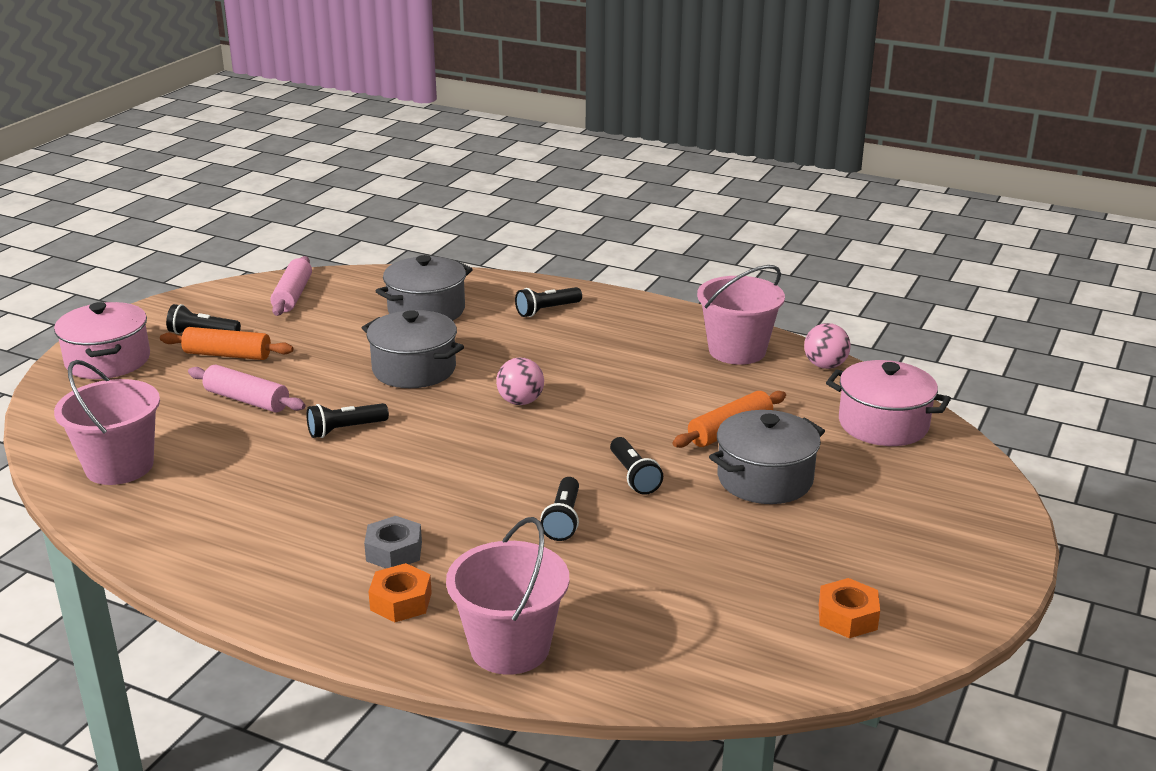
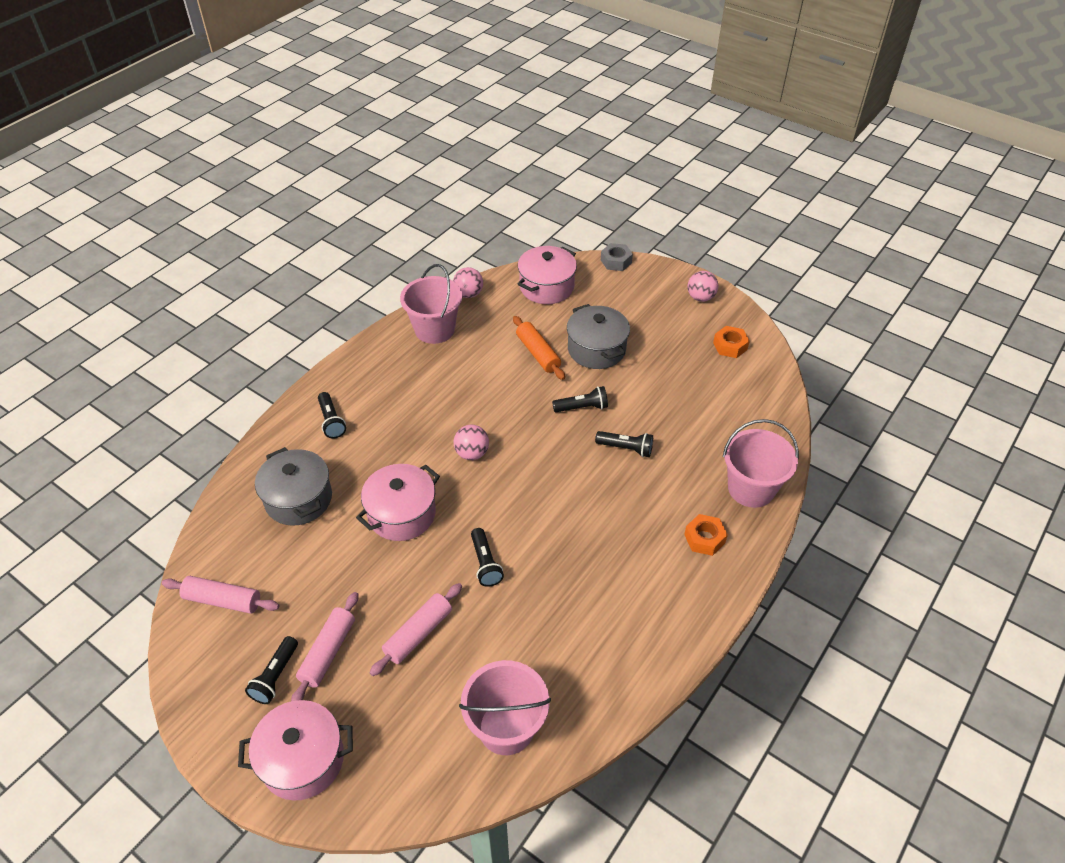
camera: 80 degrees left, 20 degrees up
(227, 355) = (328, 652): orange rolling pin -> pink rolling pin
(394, 551) = (650, 539): grey nut -> grey nut (616, 261)
(414, 369) = (402, 514): grey pot -> pink pot
(962, 578) = (700, 297): none -> pink ball

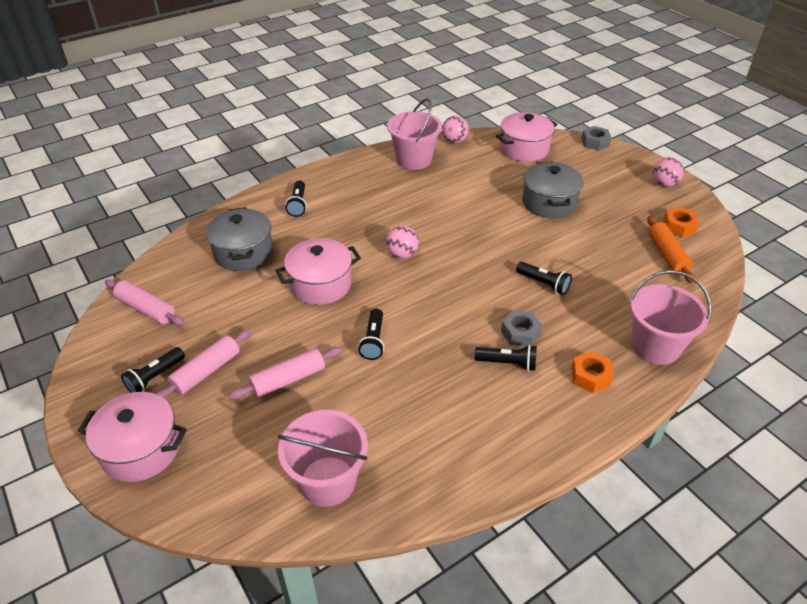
camera: 20 degrees right, 5 degrees down
(538, 353) = (494, 194): orange rolling pin -> orange rolling pin (667, 255)
(582, 407) = (516, 243): black flashlight -> black flashlight (508, 363)
(624, 511) = (520, 333): none -> grey nut

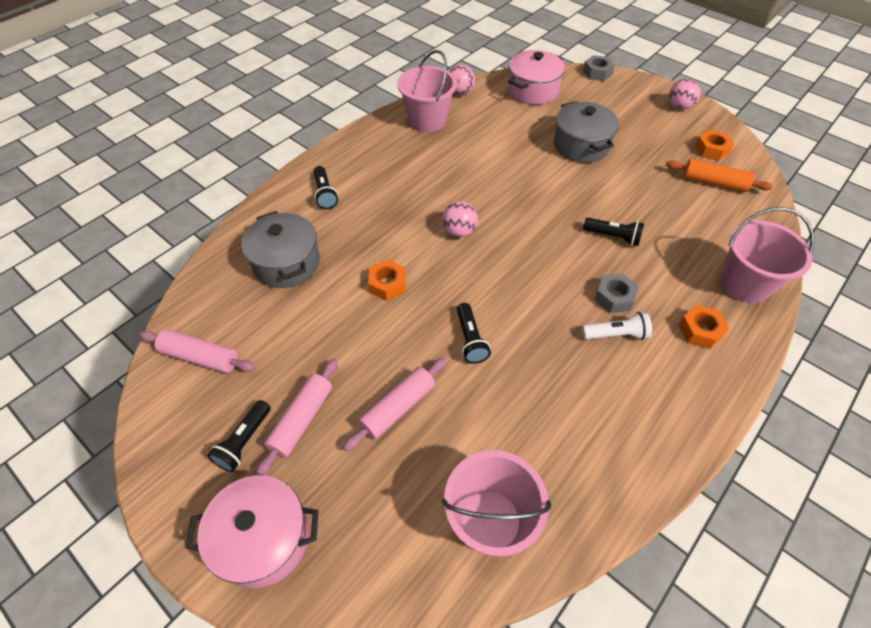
camera: 15 degrees left, 10 degrees up
(320, 284) = (387, 284): pink pot -> orange nut
(508, 363) = (616, 334): black flashlight -> white flashlight
(667, 255) = (714, 182): orange rolling pin -> orange rolling pin turned 45 degrees counterclockwise

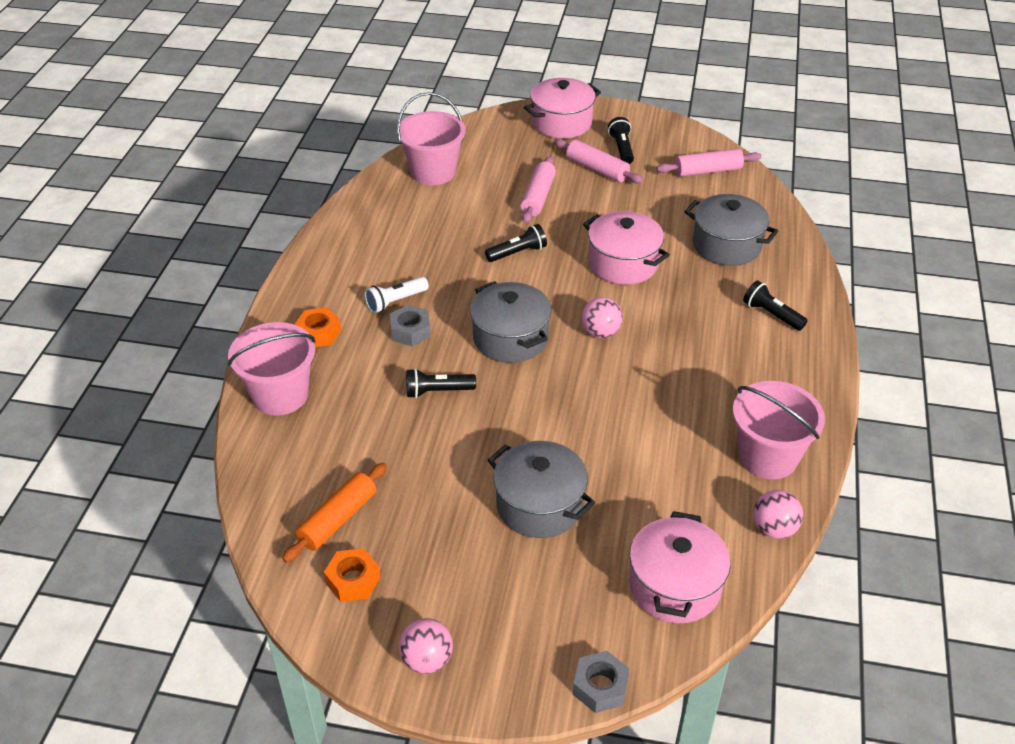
camera: 150 degrees right, 10 degrees down
(301, 420) = (597, 169): pink rolling pin -> pink rolling pin turned 45 degrees counterclockwise
(387, 284) = (623, 263): orange nut -> pink pot
(470, 339) = (518, 253): black flashlight -> black flashlight turned 105 degrees clockwise
(532, 256) = (510, 338): none -> grey pot
(714, 182) = (338, 519): orange rolling pin -> orange rolling pin turned 45 degrees counterclockwise

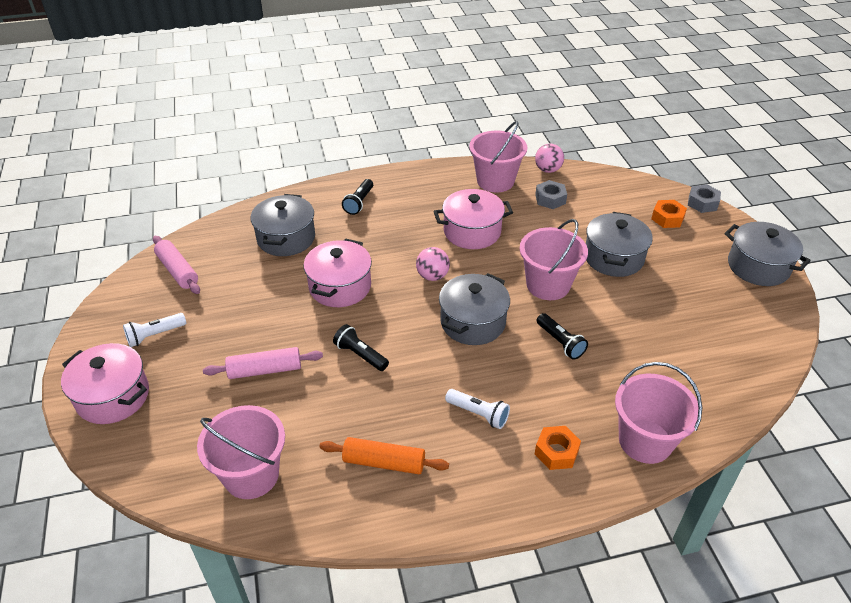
camera: 115 degrees left, 0 degrees up
(338, 519) = (716, 346): orange rolling pin -> orange rolling pin (384, 462)
(353, 580) = (747, 318): orange nut -> orange nut (667, 218)
(410, 331) = (508, 387): grey nut -> grey nut (550, 199)
(427, 660) = (758, 266): pink ball -> grey pot
(529, 420) = (548, 285): none -> pink bucket
(597, 169) = (199, 342): pink rolling pin -> none
(621, 148) = (155, 335): black flashlight -> white flashlight
(675, 586) = (618, 194): pink pot -> pink pot (472, 232)

